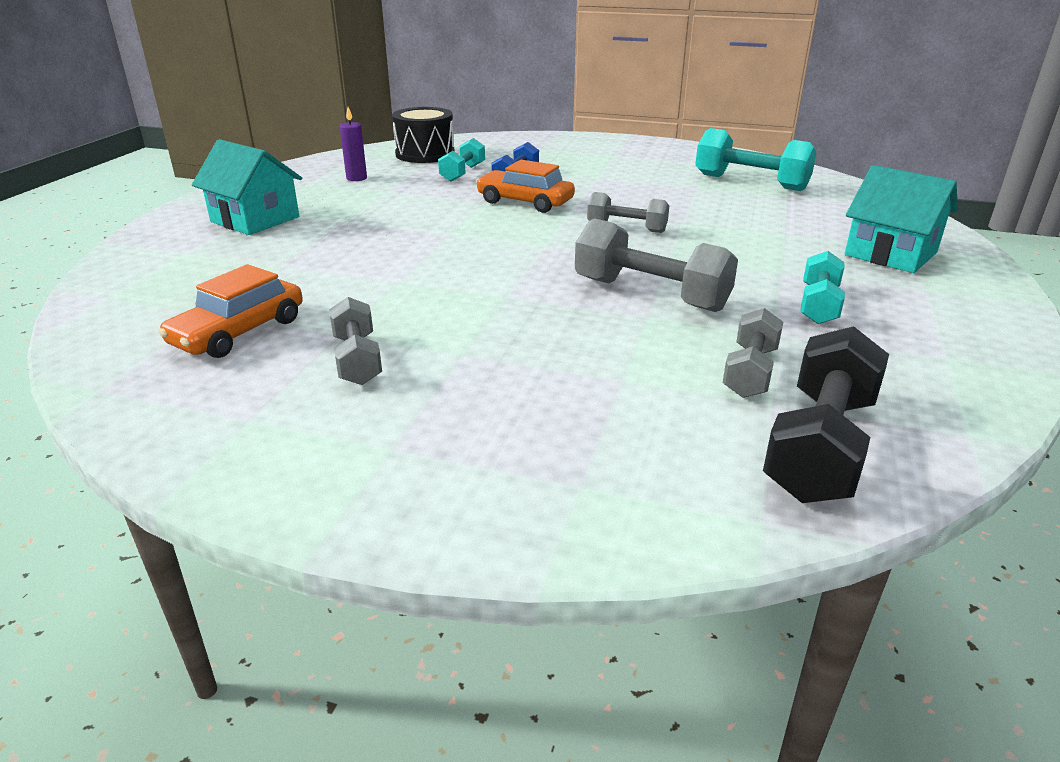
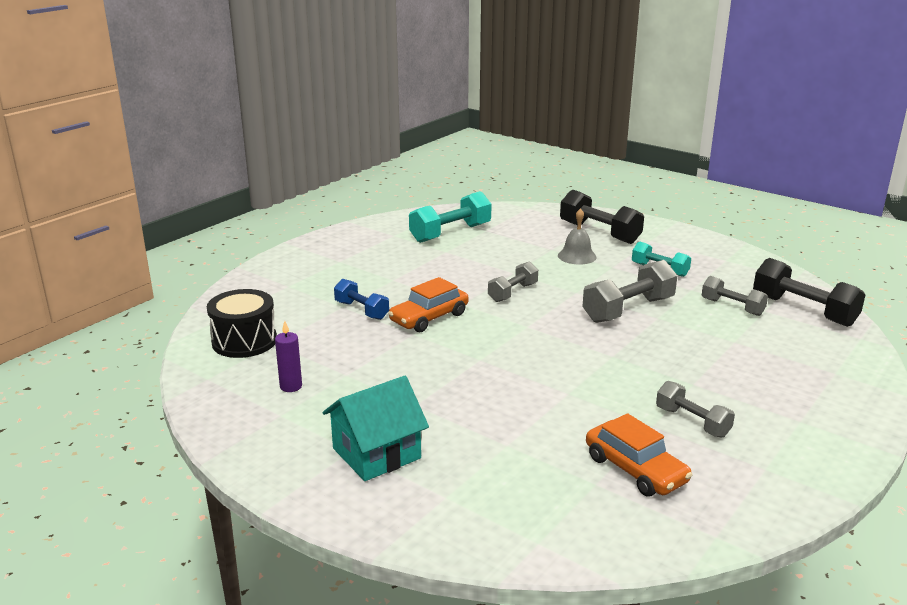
camera: 70 degrees left, 5 degrees down
(357, 359) = (692, 422): grey dumbbell -> grey dumbbell turned 45 degrees clockwise
(462, 173) = (326, 331): turquoise dumbbell -> none
(784, 248) = (577, 256): none -> grey bell
(890, 254) = (599, 233): turquoise house -> black dumbbell

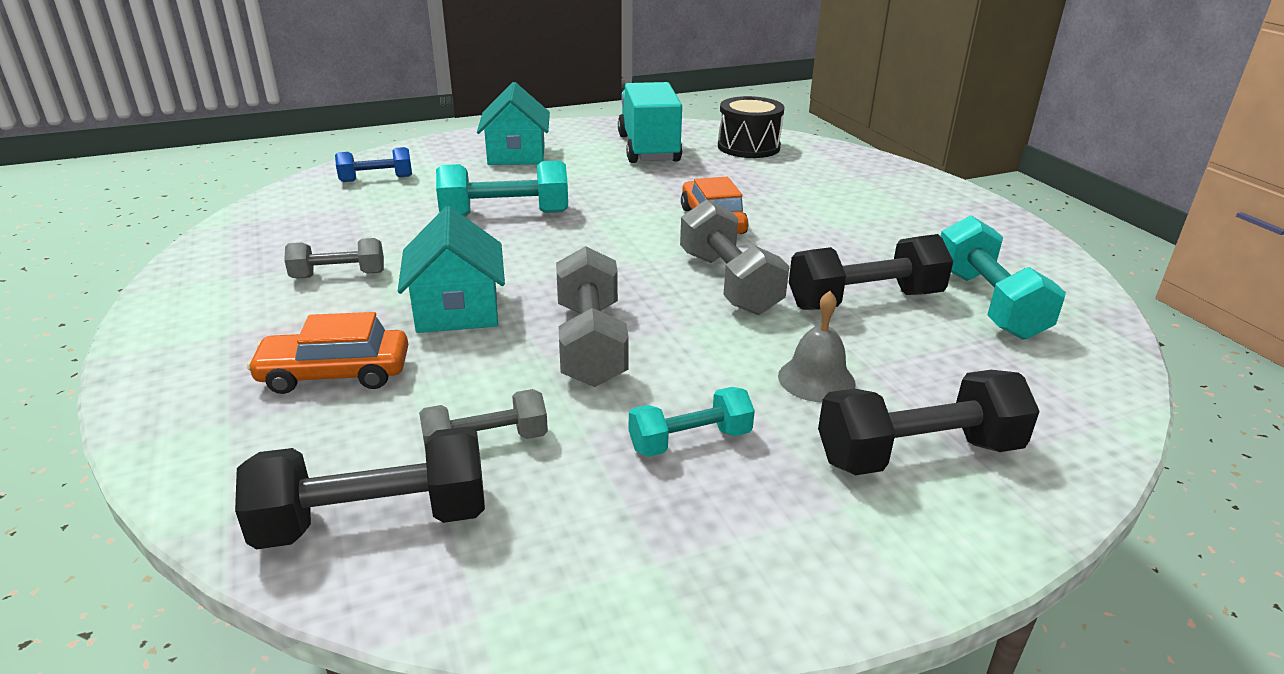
camera: 120 degrees right, 5 degrees up
(291, 386) = (648, 148): purple candle -> turquoise truck
(361, 310) = (764, 196): blue dumbbell -> blue dumbbell (376, 179)
(486, 258) = (865, 301): none -> black dumbbell
(513, 293) = (728, 283): grey dumbbell -> grey dumbbell, size x1.63
(516, 399) = (505, 214): none -> turquoise dumbbell
(635, 469) = (339, 225): orange car -> orange car (335, 374)
(659, 358) = (457, 310): none -> turquoise house

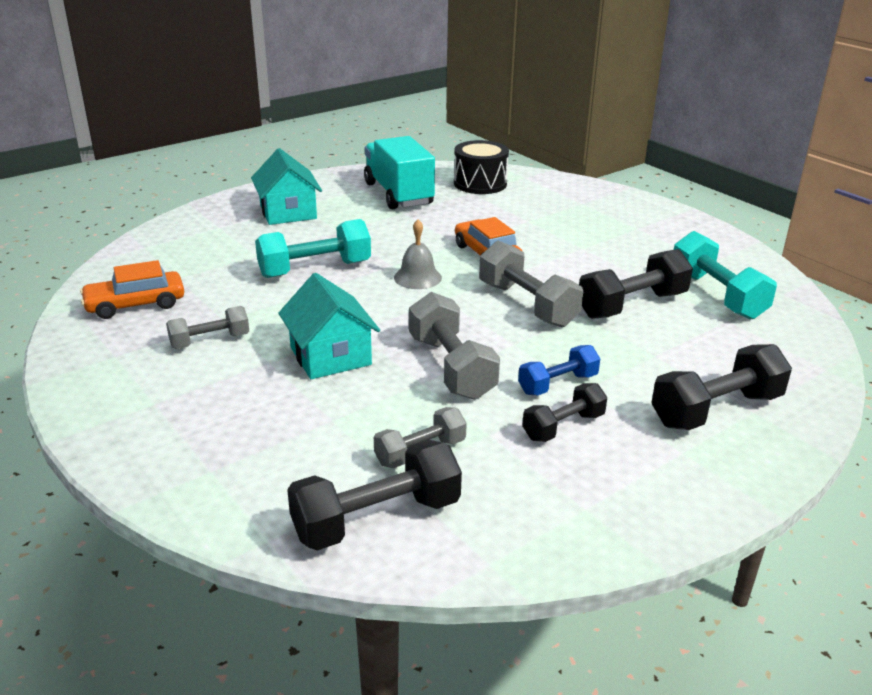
camera: 15 degrees left, 0 degrees up
(335, 374) = (268, 421): orange car -> orange car (135, 304)
(376, 179) = (178, 249): blue dumbbell -> blue dumbbell (557, 384)
(690, 441) = (563, 427): turquoise dumbbell -> black dumbbell
(816, 379) = (626, 369): grey bell -> grey bell (417, 277)

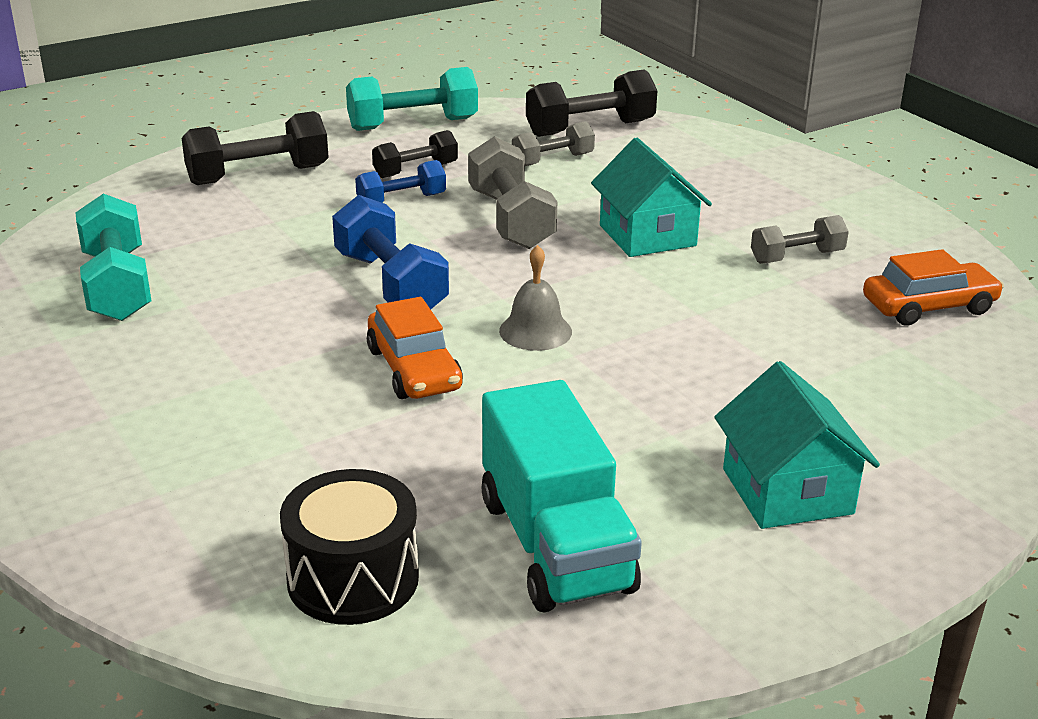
camera: 175 degrees left, 0 degrees up
(315, 269) = (695, 352): turquoise dumbbell -> turquoise dumbbell (413, 124)
(527, 305) = (390, 284): grey dumbbell -> blue dumbbell
(632, 305) = (248, 277): black dumbbell -> none

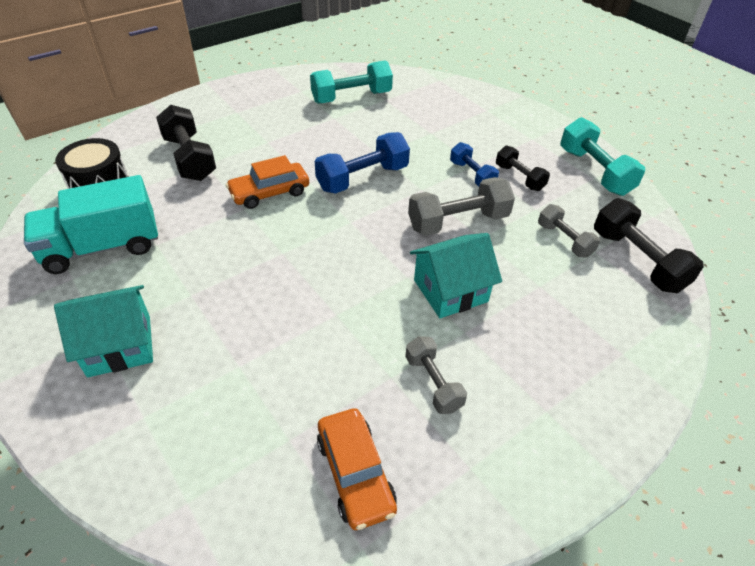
camera: 85 degrees right, 15 degrees up
(258, 175) = (488, 121): black dumbbell -> black dumbbell (189, 158)
(535, 331) = (310, 236): grey bell -> none

